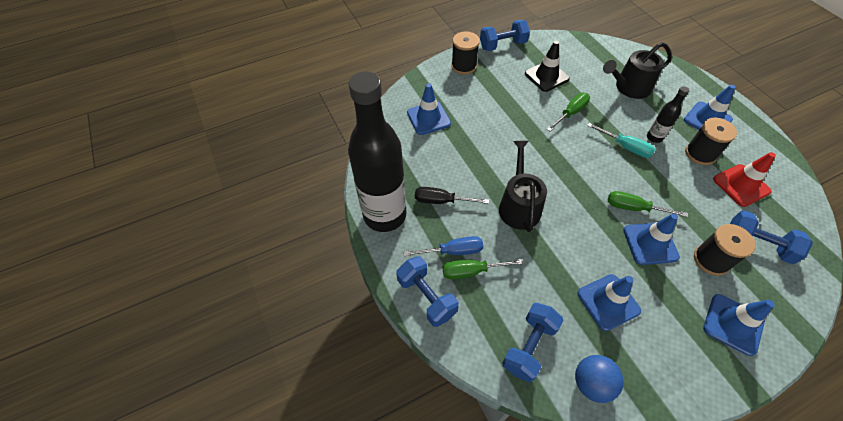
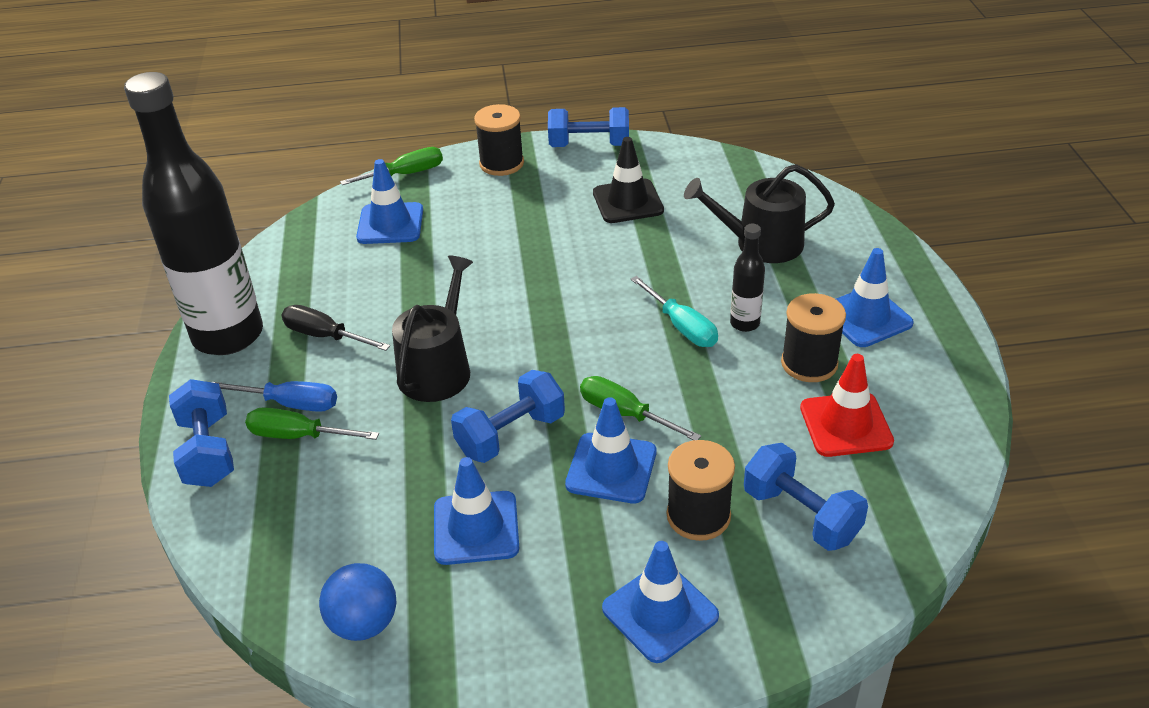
camera: 20 degrees right, 15 degrees down
(529, 346) = (307, 551): blue dumbbell -> blue dumbbell (511, 435)
(571, 113) = (627, 260): green screwdriver -> green screwdriver (406, 174)

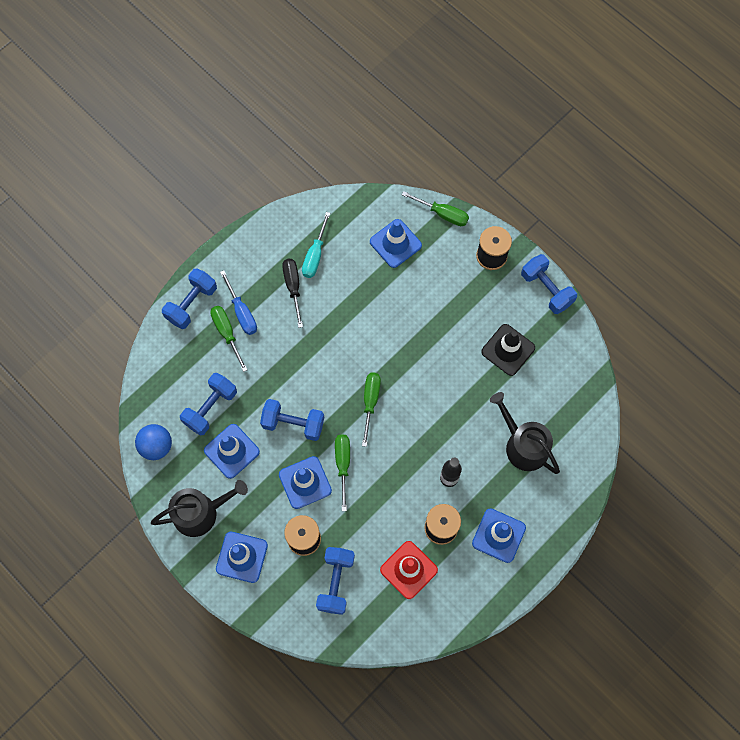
camera: 50 degrees right, 30 degrees up
(228, 335) = (261, 243): black bottle -> none
(383, 516) = (210, 408): none -> blue dumbbell
(438, 368) = (310, 357): black watering can -> black watering can (201, 512)
(564, 342) = (370, 401): none -> green screwdriver
(682, 327) = (423, 449): turquoise screwdriver -> turquoise screwdriver (315, 256)

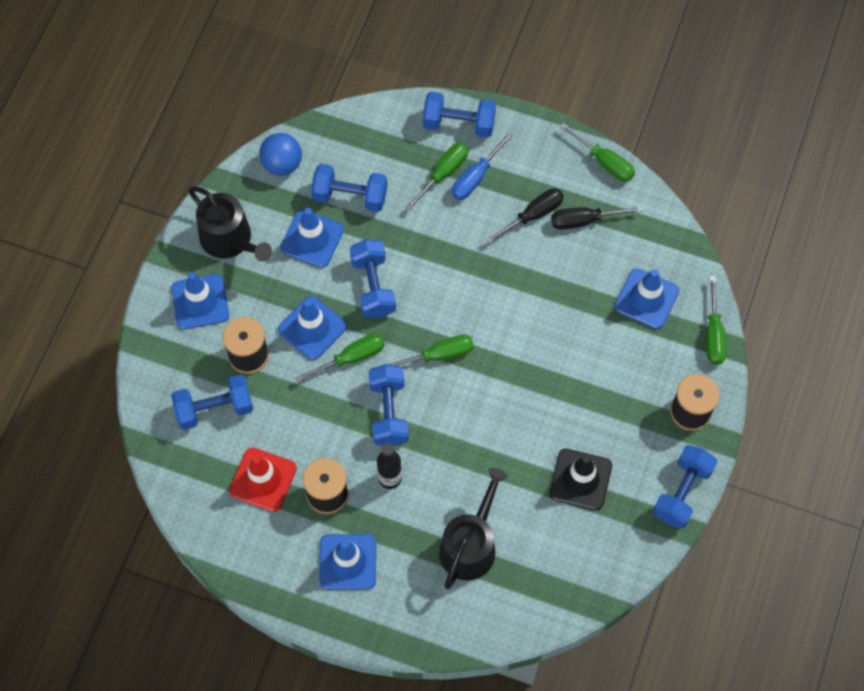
camera: 65 degrees right, 5 degrees down
(277, 220) = (605, 162): none -> green screwdriver
(315, 256) = (583, 221): turquoise screwdriver -> black screwdriver
(398, 456) = (389, 412): none -> blue dumbbell

